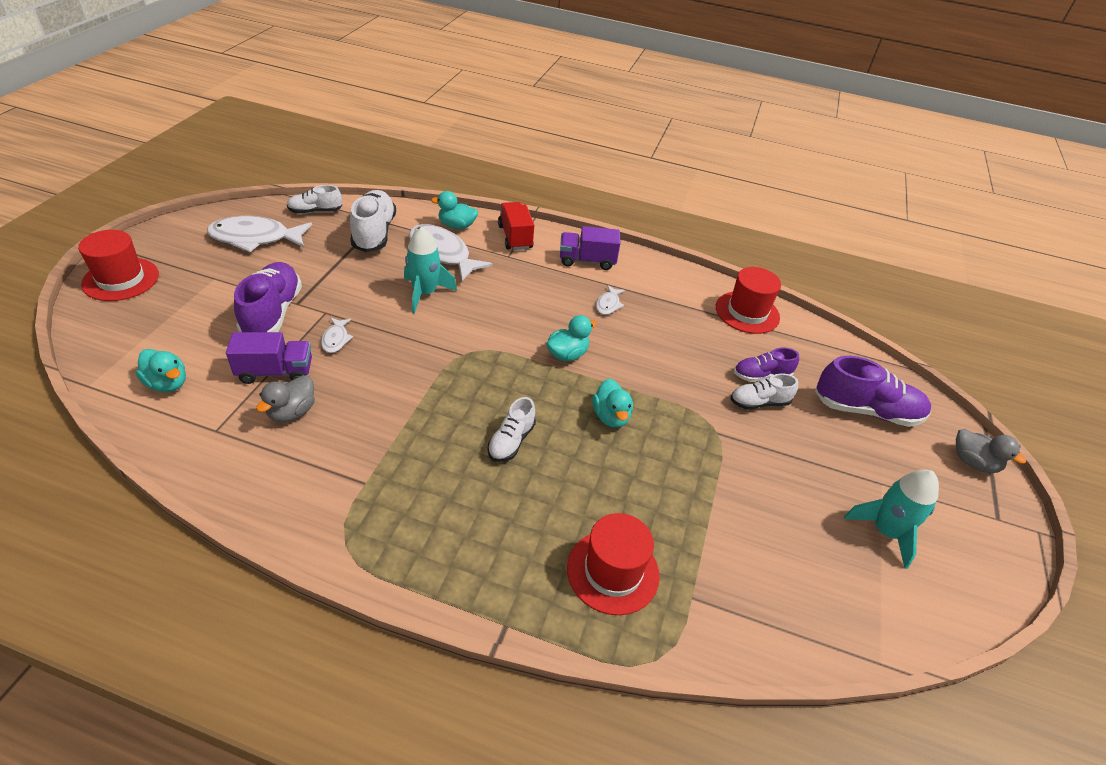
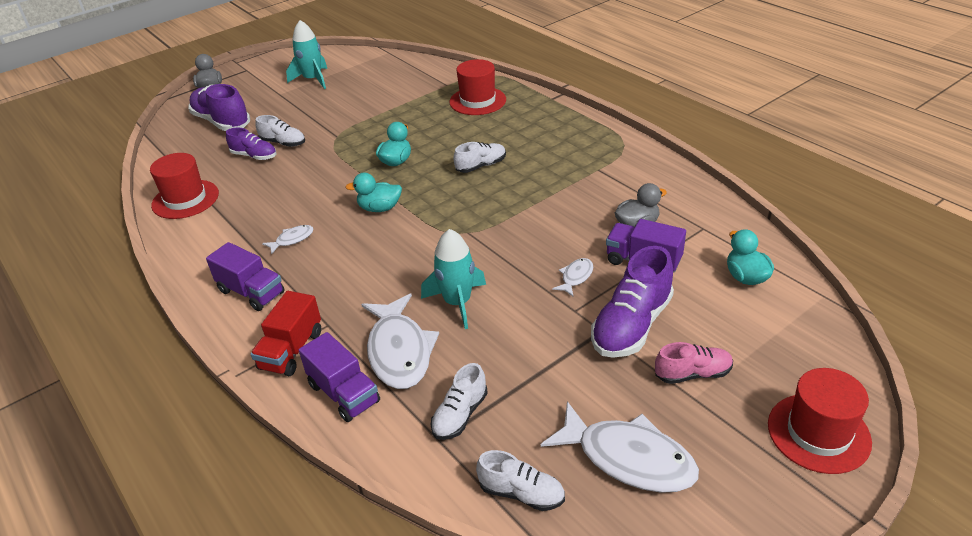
camera: 140 degrees left, 5 degrees down
(216, 292) = (692, 374): none -> pink shoe
(374, 233) = (460, 415): white shoe -> white shoe, size x0.59
(456, 226) = (344, 393): turquoise duck -> purple truck

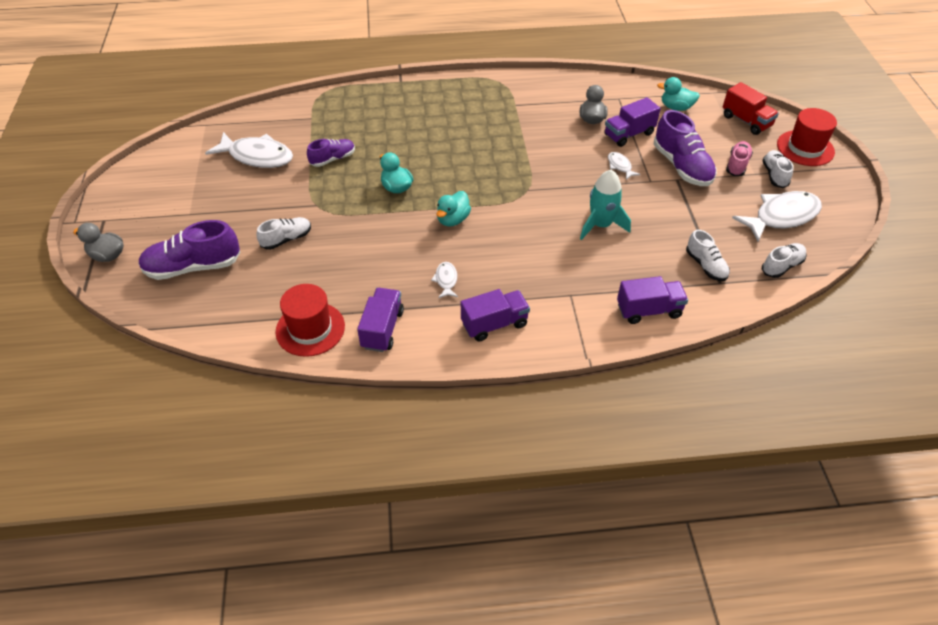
camera: 60 degrees left, 10 degrees up
(206, 233) = (382, 329): none -> purple truck
(254, 156) = (287, 264): purple shoe -> purple shoe (332, 159)
(291, 350) = (584, 322): red truck -> red truck (746, 121)
(312, 80) = (191, 185): turquoise rocket -> none
(399, 351) = (627, 270): white fish -> white fish (257, 156)
(477, 101) = (358, 114): red hat -> none
(481, 166) = (452, 150): white shoe -> white shoe (774, 175)

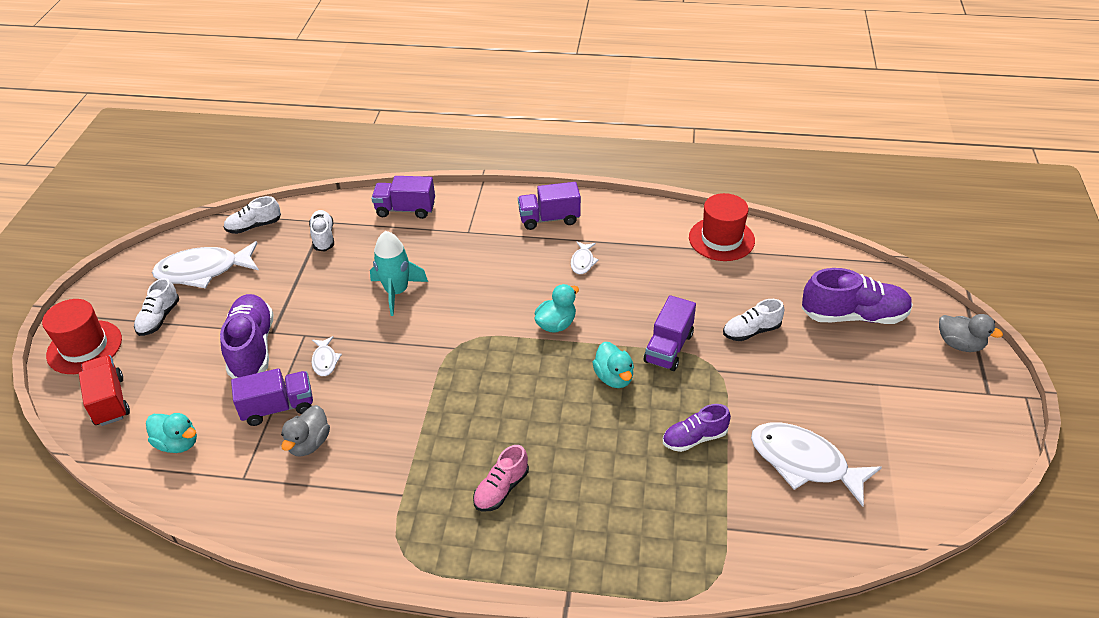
camera: 165 degrees left, 5 degrees down
(382, 329) = (653, 229): purple truck -> purple truck (668, 348)
(737, 165) = (187, 338): pink shoe -> pink shoe (501, 489)

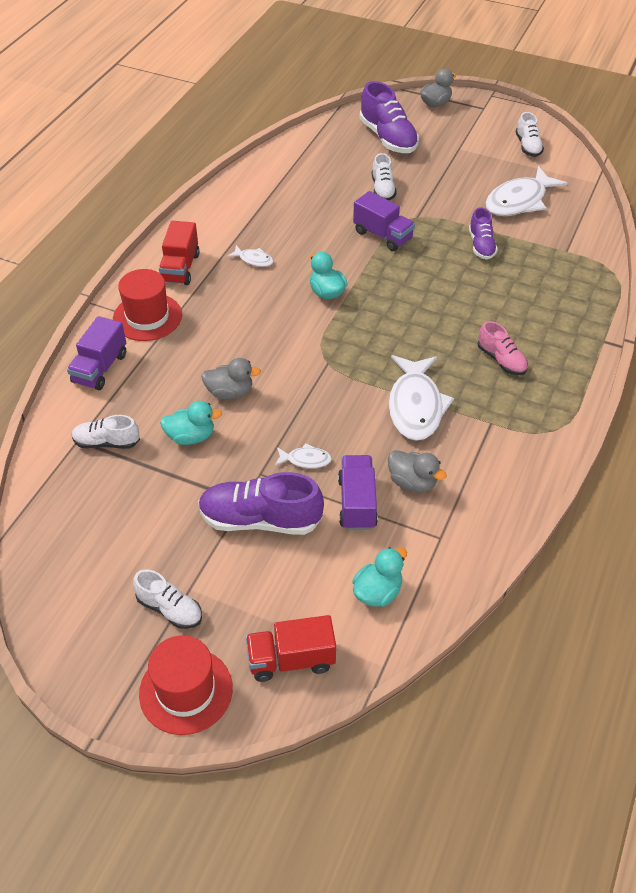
camera: 75 degrees left, 5 degrees up
(203, 271) = (104, 561): white fish -> white fish (415, 406)
(254, 226) = (47, 506): white shoe -> white shoe (528, 146)
(397, 292) = (230, 392): turquoise rocket -> grey duck
(549, 219) = (180, 268): purple truck -> red truck
(614, 377) = (403, 272): turquoise duck -> turquoise duck (191, 436)
(721, 239) = (268, 175): red hat -> red hat (147, 317)
(853, 315) = (388, 138): purple shoe -> purple shoe turned 135 degrees clockwise

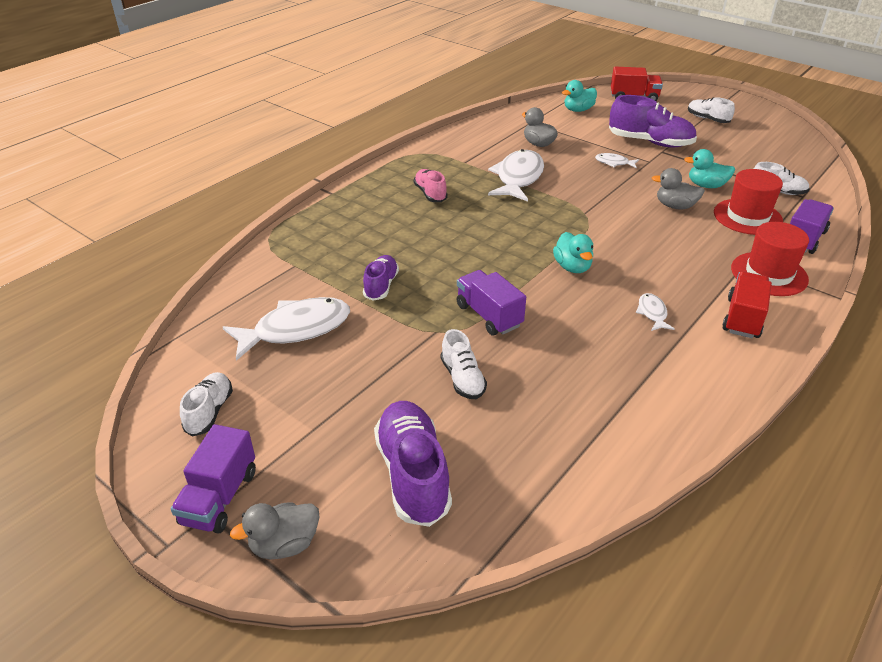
camera: 165 degrees left, 10 degrees down
(186, 691) = (693, 96): red hat -> red hat (747, 217)
(254, 260) = (652, 313): white fish -> white fish turned 45 degrees clockwise
(357, 503) = (581, 140): purple truck -> purple truck (220, 497)
(382, 189) = (462, 378): white shoe -> white shoe turned 150 degrees clockwise

